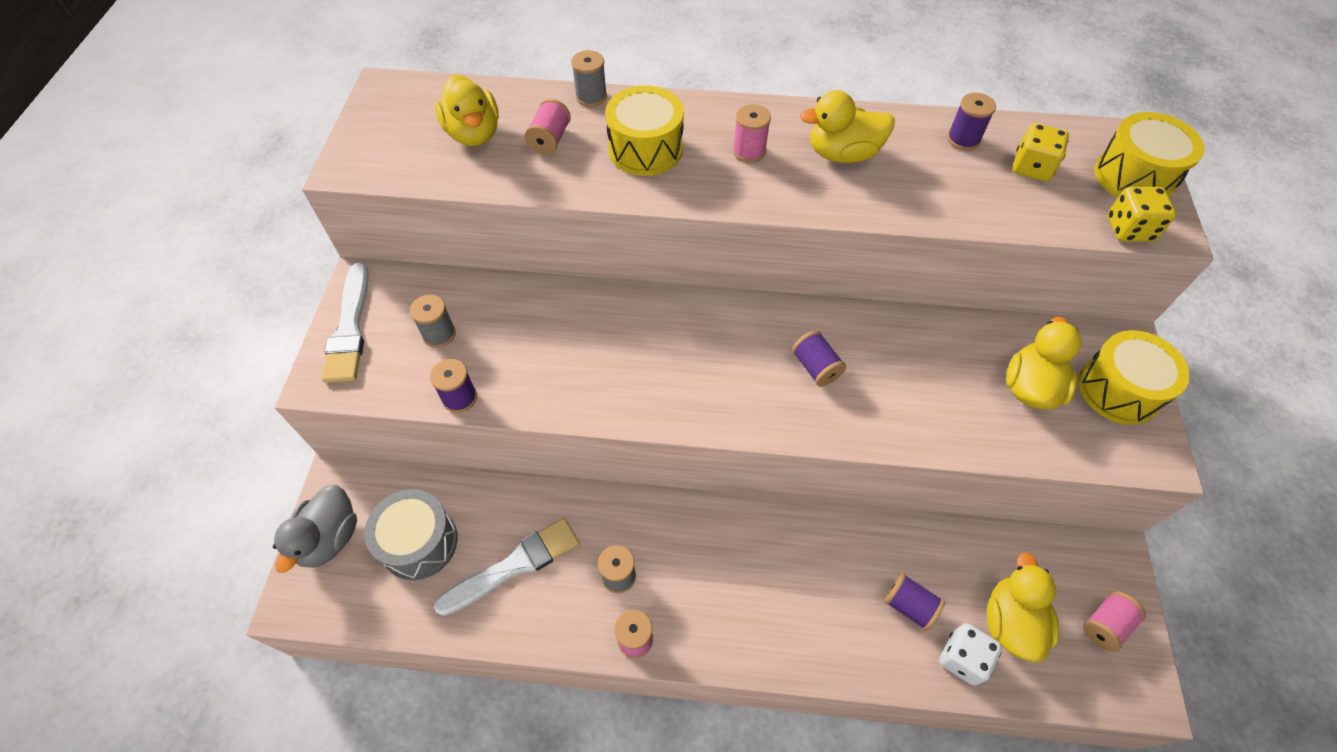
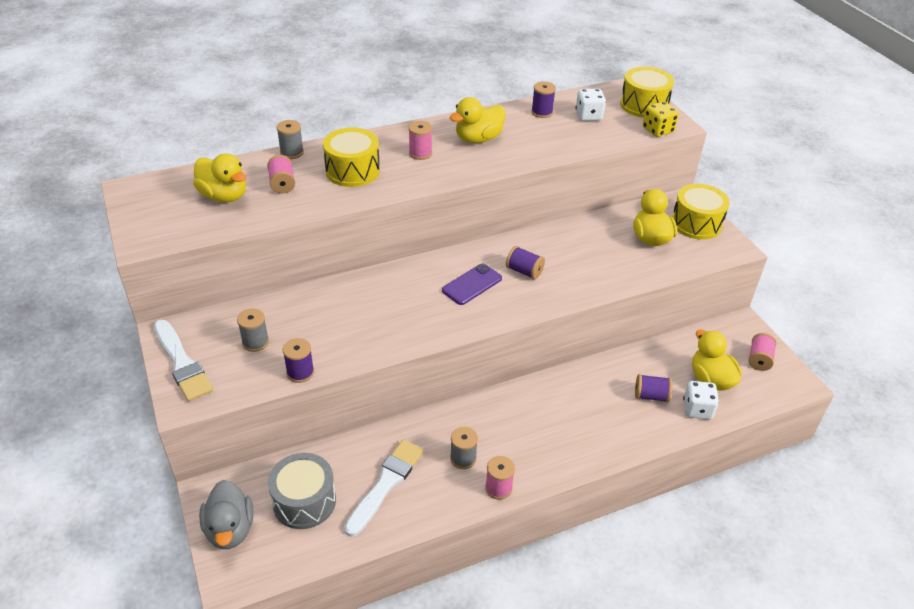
camera: 30 degrees left, 15 degrees down
(735, 359) = (472, 284): none -> purple phone
(1031, 168) = (588, 116): yellow dice -> white dice

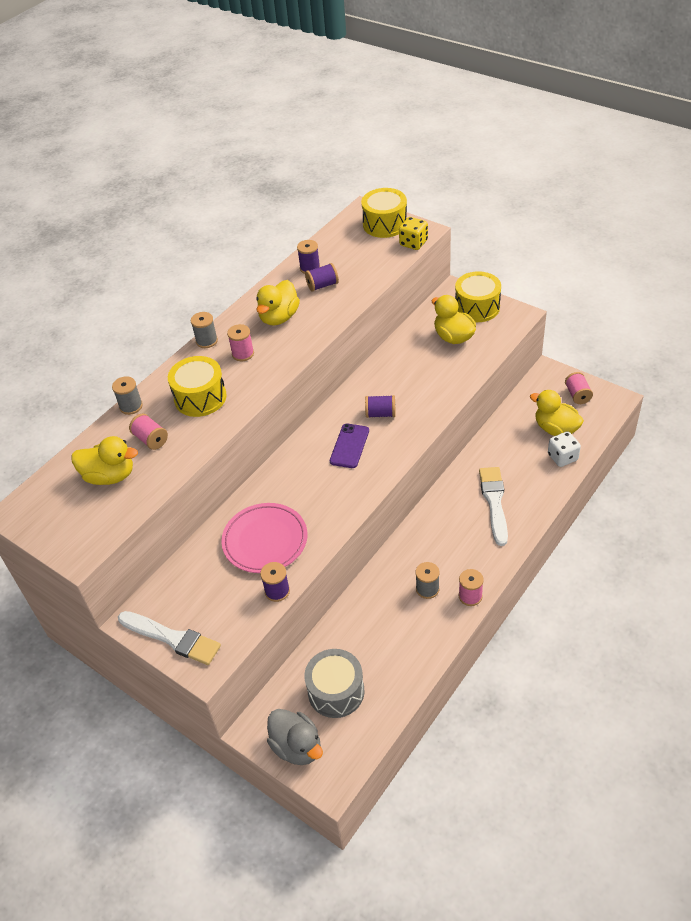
camera: 25 degrees left, 5 degrees up
(255, 342) = (218, 587): grey spool -> grey spool (207, 341)
(328, 325) = (265, 541): none -> pink plate
(386, 484) = (386, 641): white brush -> white brush (494, 502)
(588, 116) = (350, 254): white dice -> none
(651, 396) = (524, 464): purple spool -> purple spool (322, 285)

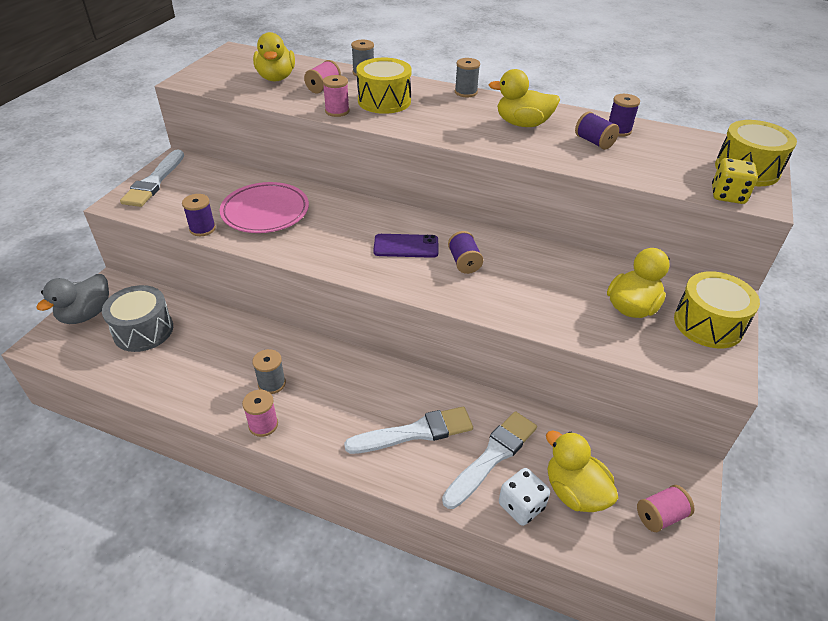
camera: 70 degrees right, 5 degrees down
(243, 354) = (455, 112): pink spool -> pink spool (337, 111)
(522, 463) = (492, 456): none -> white brush
(555, 429) = (574, 492): yellow duck -> yellow duck turned 60 degrees counterclockwise

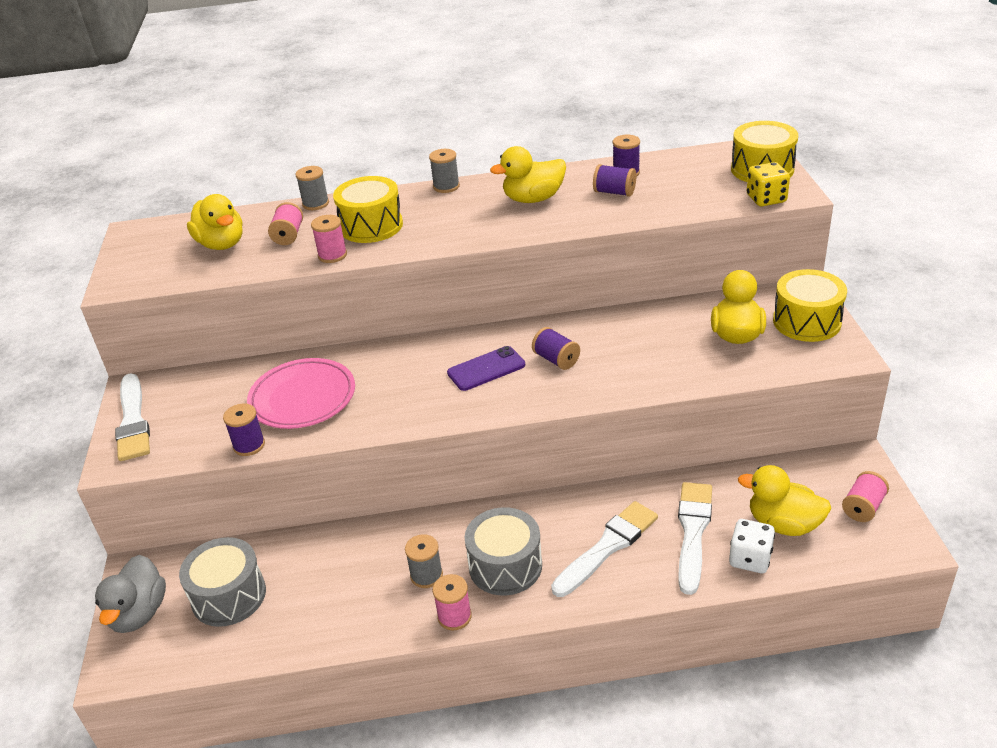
camera: 25 degrees left, 5 degrees down
(330, 406) = (505, 566): none -> grey drum

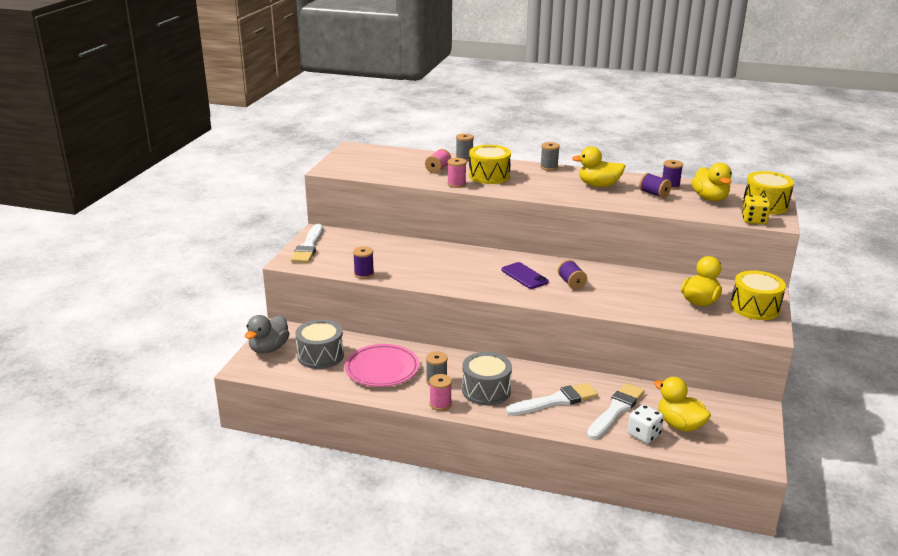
camera: 20 degrees right, 10 degrees down
(222, 244) = (397, 164): yellow duck -> yellow duck (710, 198)
(303, 398) = (407, 261): pink plate -> pink plate (382, 369)
(486, 369) = (524, 276): purple phone -> purple phone turned 60 degrees clockwise
(863, 507) = (742, 433): pink spool -> none

